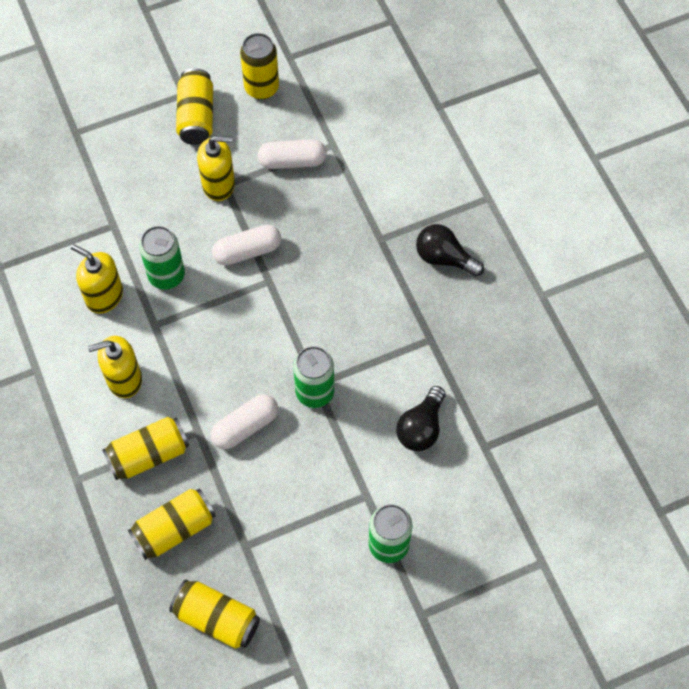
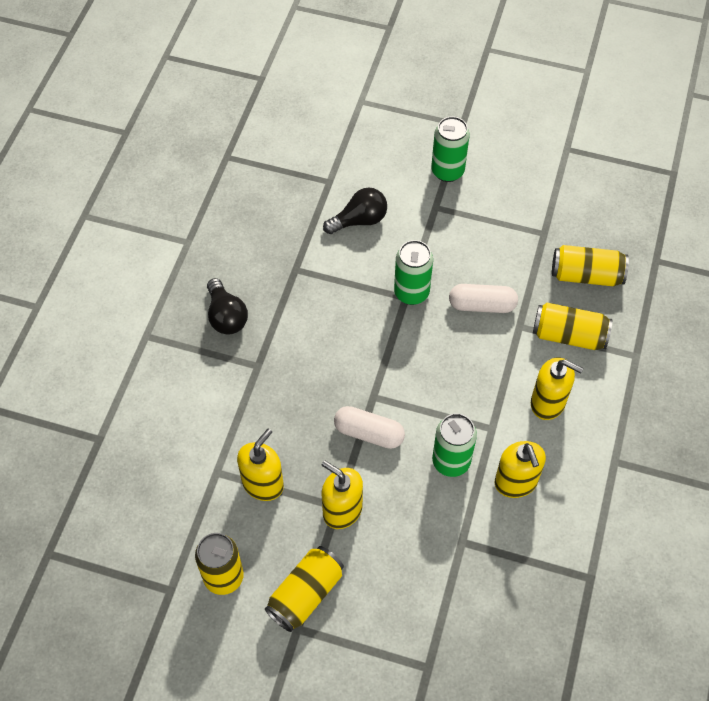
camera: 140 degrees left, 5 degrees down
(216, 618) = (597, 206): yellow can -> none
(292, 161) = (263, 484): white capsule -> yellow soap dispenser

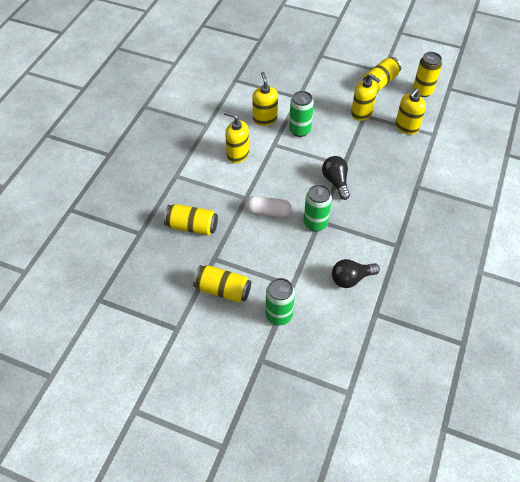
camera: 175 degrees left, 5 degrees down
(226, 316) = (442, 217): black light bulb -> black light bulb (336, 182)
(369, 433) = (346, 146): white capsule -> none
(569, 335) = (214, 190): yellow can -> yellow can (223, 290)

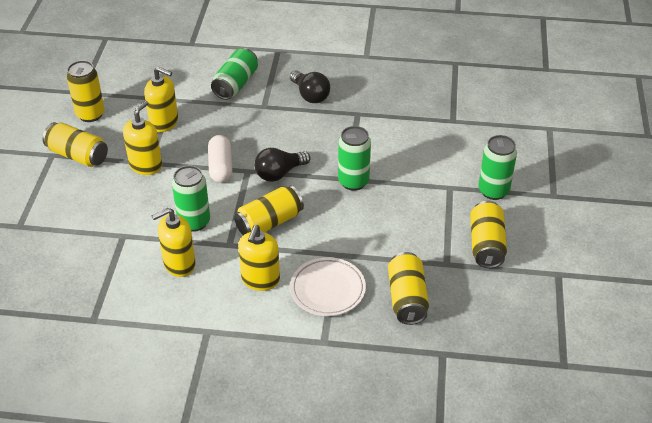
camera: 105 degrees left, 10 degrees down
(216, 186) = (327, 289): none -> white plate
(268, 212) = (352, 227): white capsule -> white capsule (220, 167)
(287, 167) = (269, 222): none -> yellow can
(351, 278) = (418, 142): black light bulb -> black light bulb (310, 95)
(448, 173) = (236, 84): none -> green can

